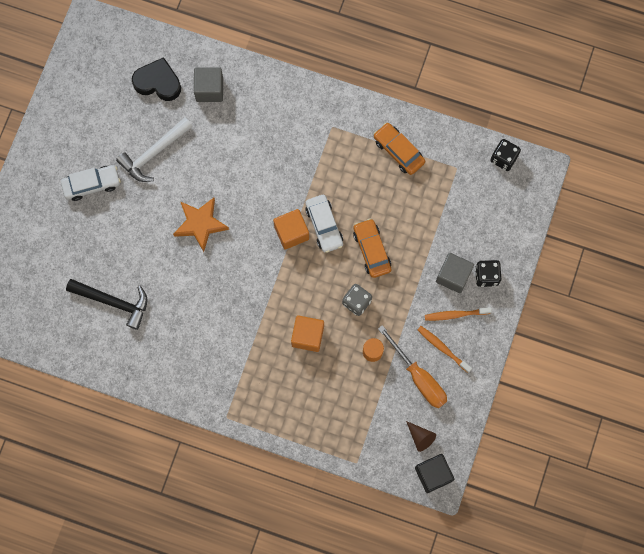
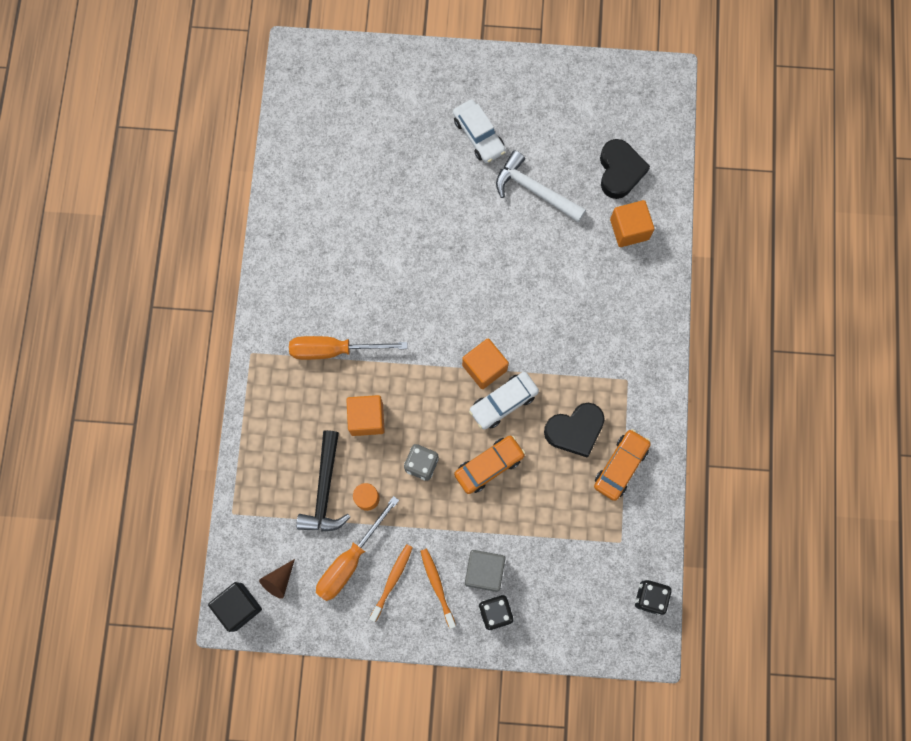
camera: 75 degrees right, 0 degrees up
(113, 302) = (351, 196): black hammer -> black hammer (325, 490)
(200, 224) = (466, 264): orange star -> none
(209, 89) = (629, 229): grey cube -> orange cube
(243, 348) = (334, 350): none -> orange screwdriver
(361, 177) = (575, 430): none -> black heart

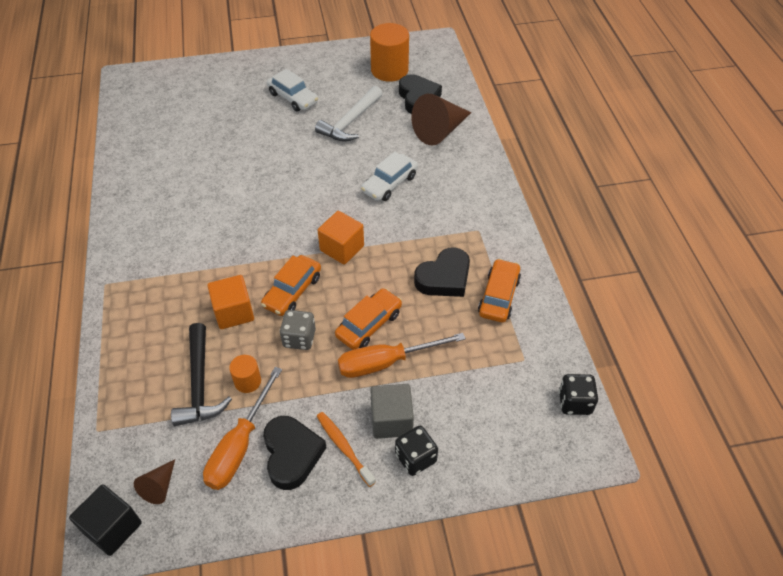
camera: 15 degrees left, 25 degrees down
(334, 350) = (190, 264): orange screwdriver -> orange screwdriver (386, 362)
(392, 580) = (291, 454): orange toothbrush -> black heart
(426, 408) = (292, 291): none -> orange car
(503, 402) = (368, 271): white car -> white car (389, 183)
(534, 190) = (350, 122): white hammer -> white hammer turned 75 degrees counterclockwise
(599, 115) = (389, 70): none -> orange cylinder
(629, 229) = (440, 131): orange cube -> brown cone

